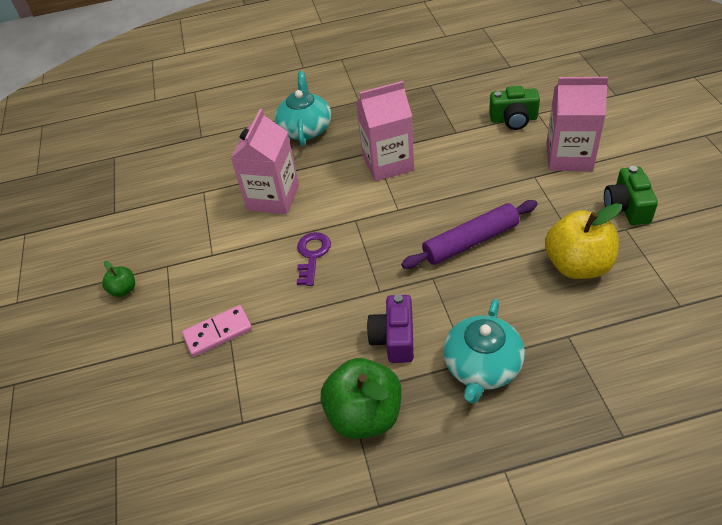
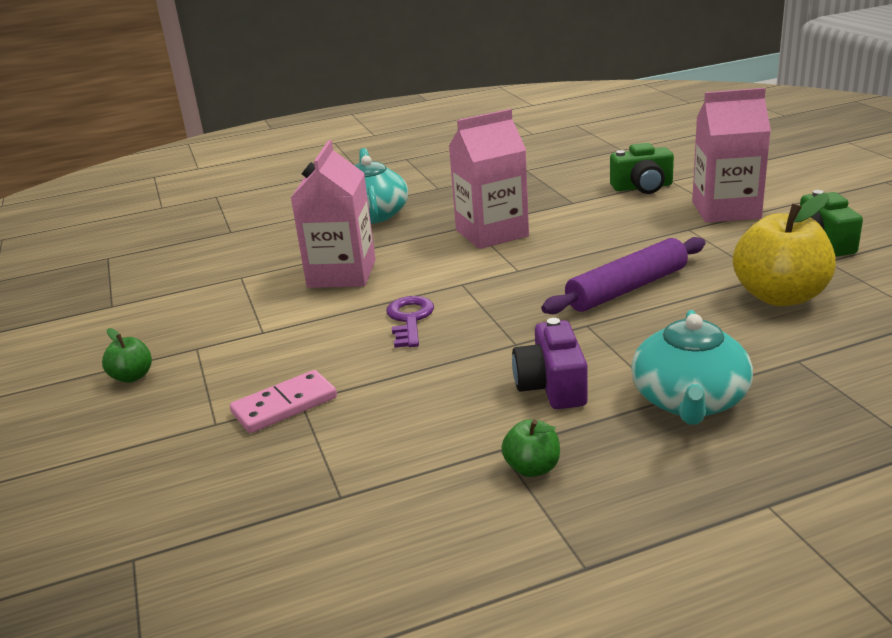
camera: 10 degrees left, 20 degrees down
(364, 415) = (532, 468): green apple -> green apple, size x0.48

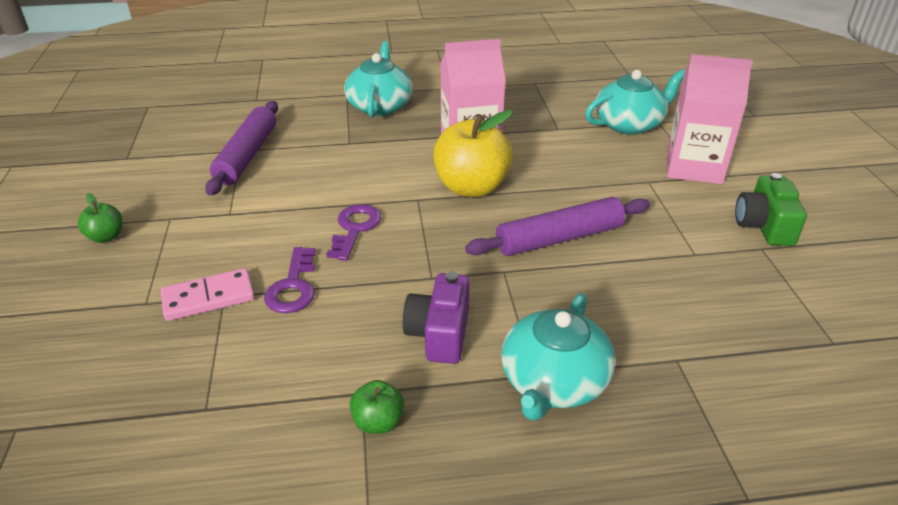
camera: 10 degrees right, 10 degrees up
(251, 280) = (247, 155): none -> purple rolling pin
(342, 274) = (323, 165): pink carton -> none
(373, 379) = (293, 287): none -> purple key
(642, 187) = (629, 124): green camera -> turquoise teapot
(780, 296) = (696, 280): yellow apple -> yellow apple (471, 187)

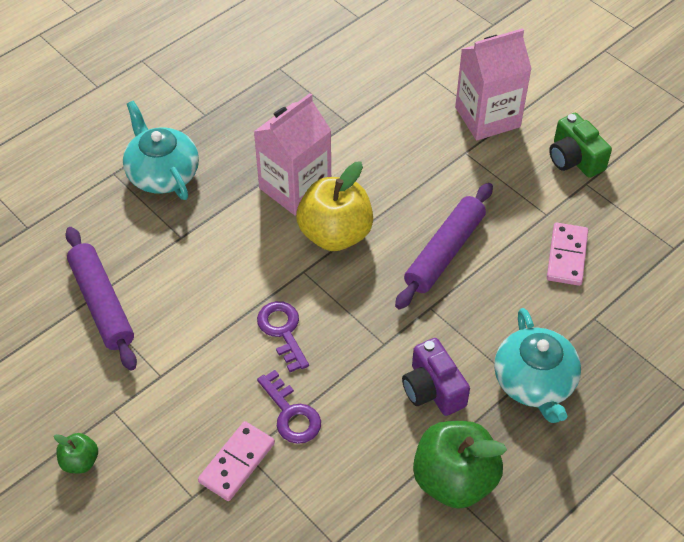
camera: 35 degrees left, 15 degrees up
(378, 422) = (454, 480): green apple -> green apple, size x2.11
(629, 124) = (403, 87): turquoise teapot -> none
(689, 294) = (566, 256): none -> pink domino

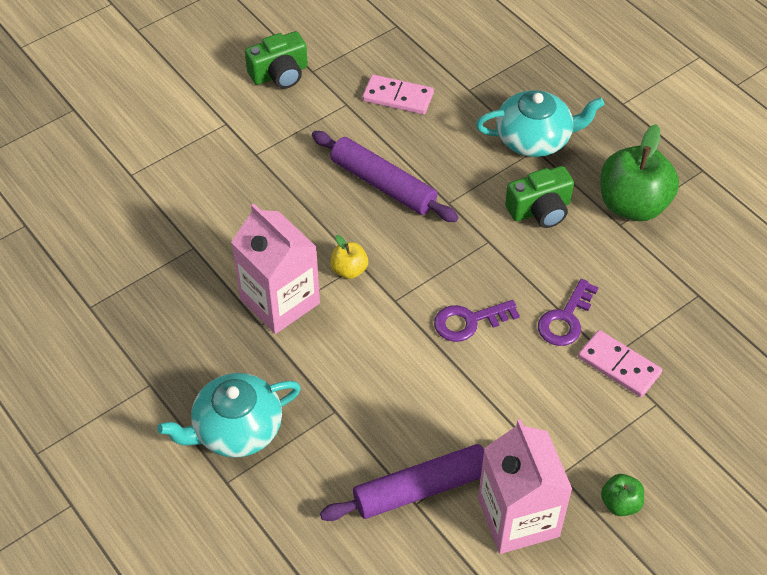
camera: 85 degrees left, 0 degrees up
(291, 414) = (565, 319): purple key -> purple key turned 150 degrees clockwise
(335, 234) = (349, 270): yellow apple -> yellow apple, size x0.48
(433, 389) = (540, 210): purple camera -> green camera
(487, 117) = (210, 131): pink carton -> pink carton (518, 517)

